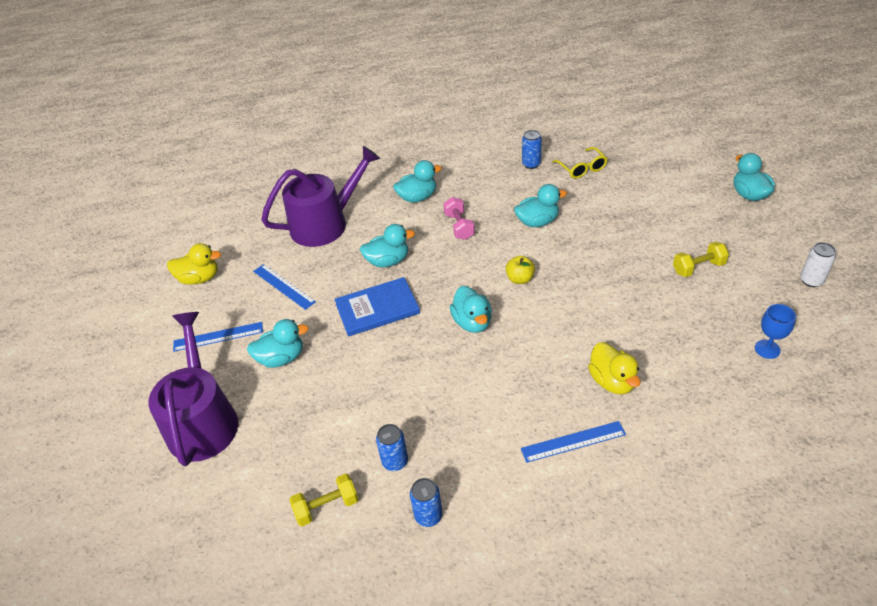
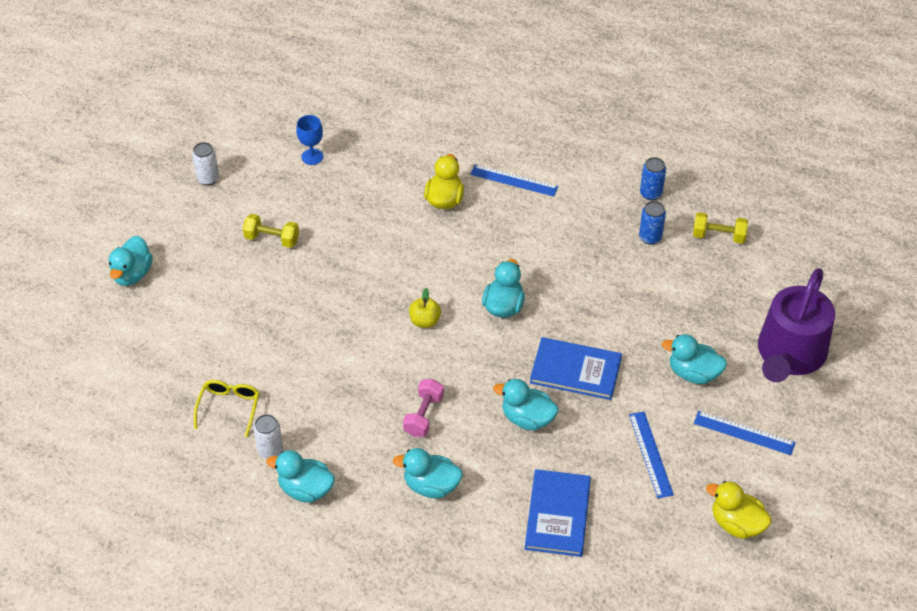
camera: 150 degrees left, 5 degrees up
(325, 224) = (558, 514): purple watering can -> blue book
(531, 164) = (270, 450): blue can -> white can
(537, 222) = (345, 371): turquoise duck -> turquoise duck (305, 489)

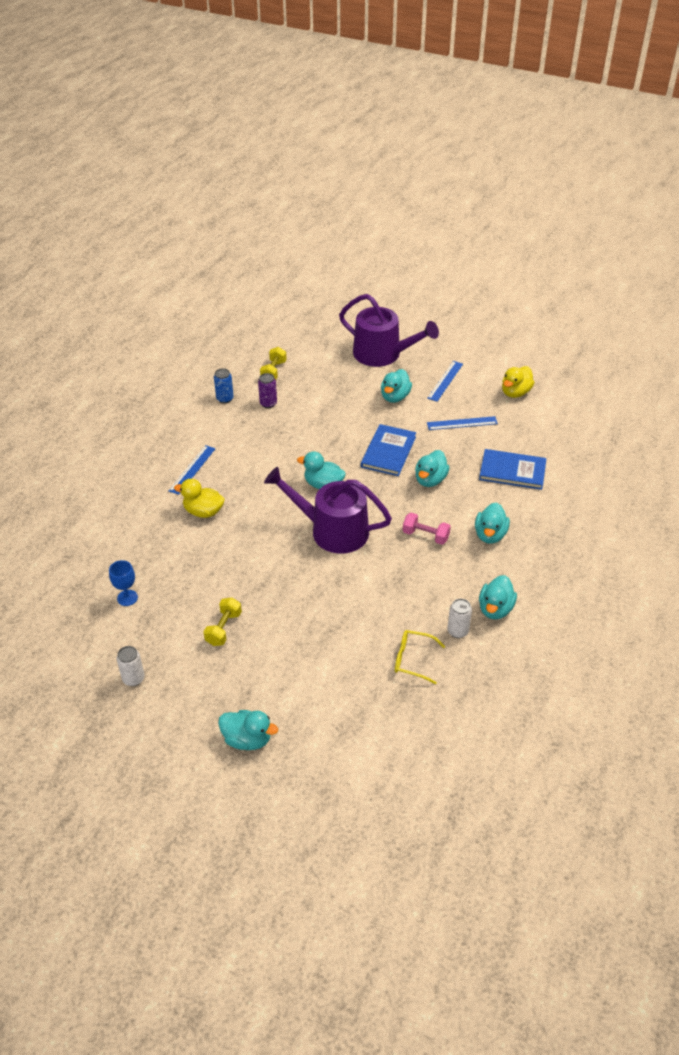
camera: 85 degrees left, 5 degrees down
(425, 321) = (332, 530): yellow apple -> purple watering can
(650, 237) = (268, 403): blue can -> purple can

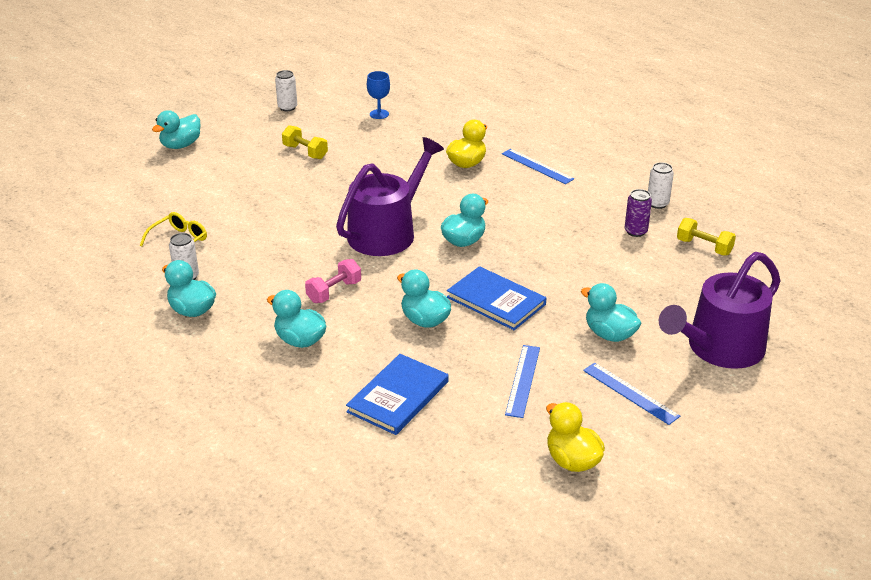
camera: 110 degrees right, 10 degrees down
(225, 399) = (657, 204): blue can -> white can

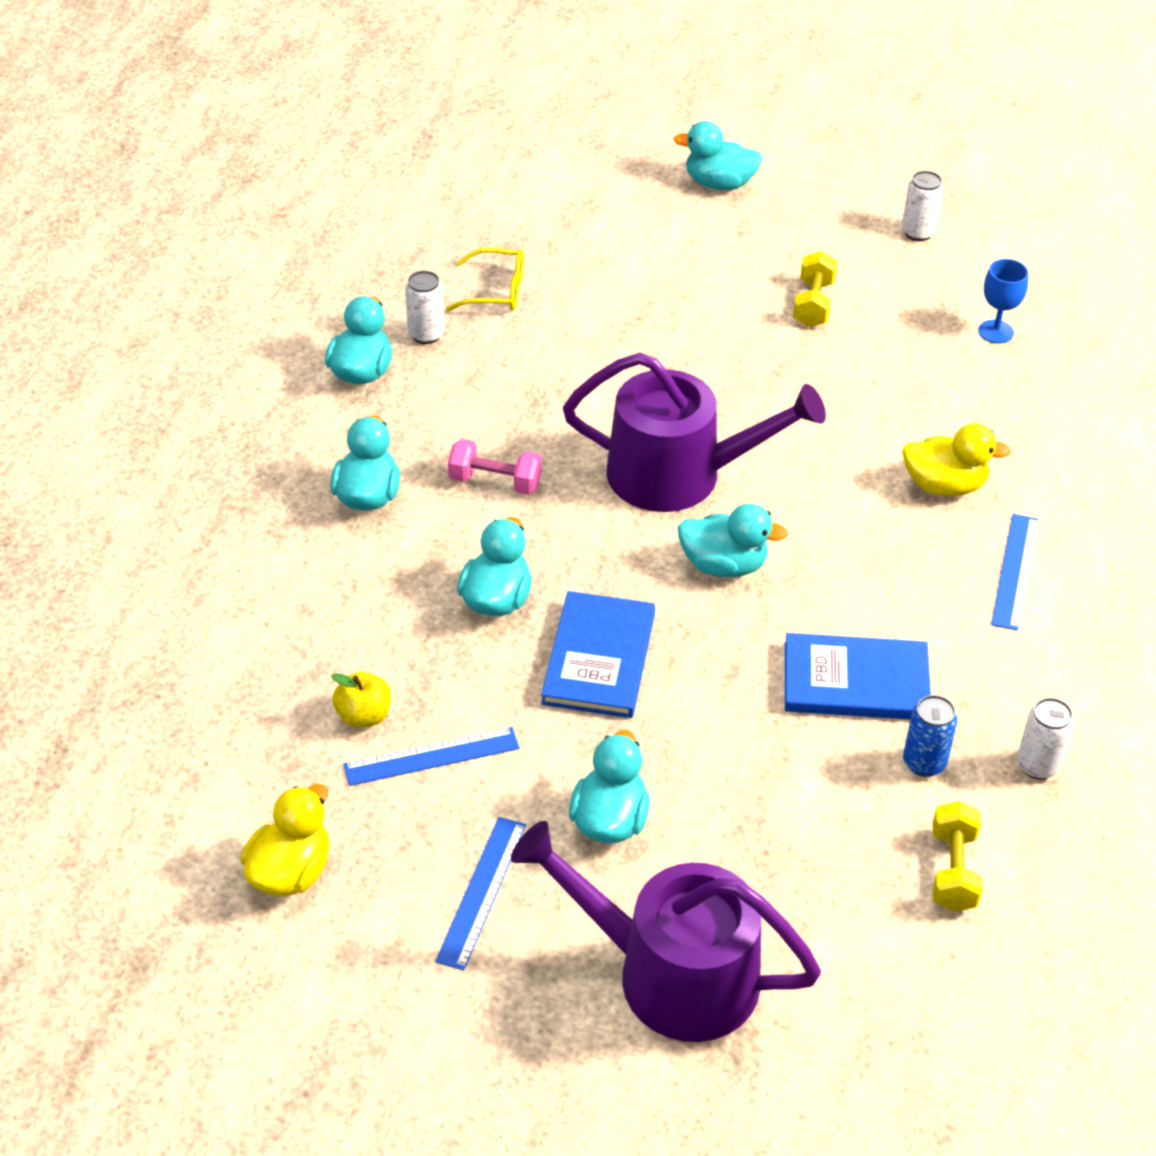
camera: 60 degrees right, 10 degrees up
(398, 397) = (314, 639): blue book -> blue book (856, 681)
(474, 396) = (363, 716): none -> yellow apple
(635, 231) = (924, 763): purple can -> blue can

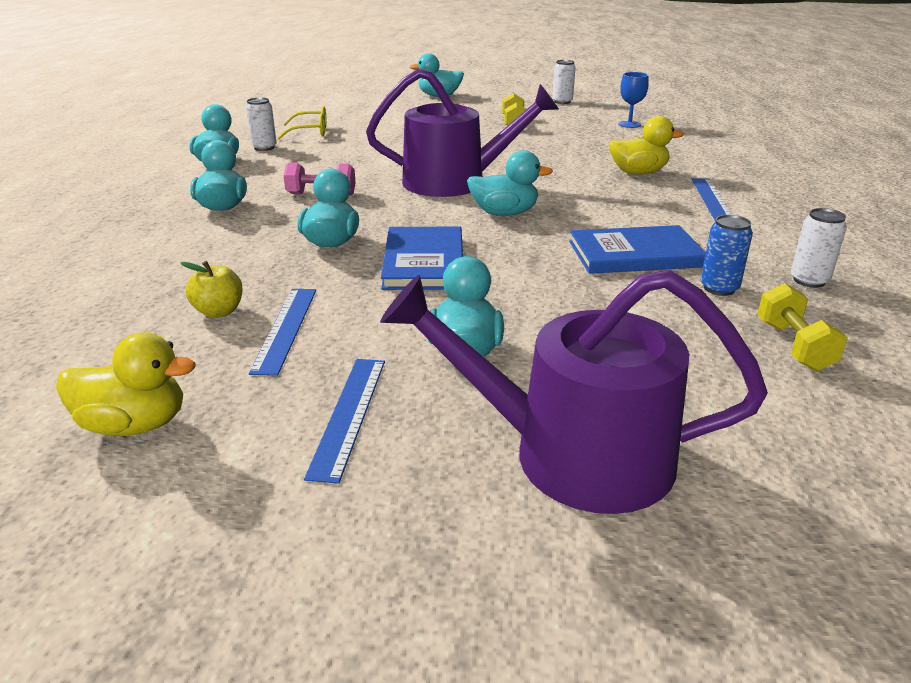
camera: 10 degrees left, 15 degrees down
(290, 872) = (135, 425): yellow duck -> yellow duck turned 75 degrees clockwise
(431, 756) = (285, 328): blue ruler -> blue ruler turned 60 degrees counterclockwise

